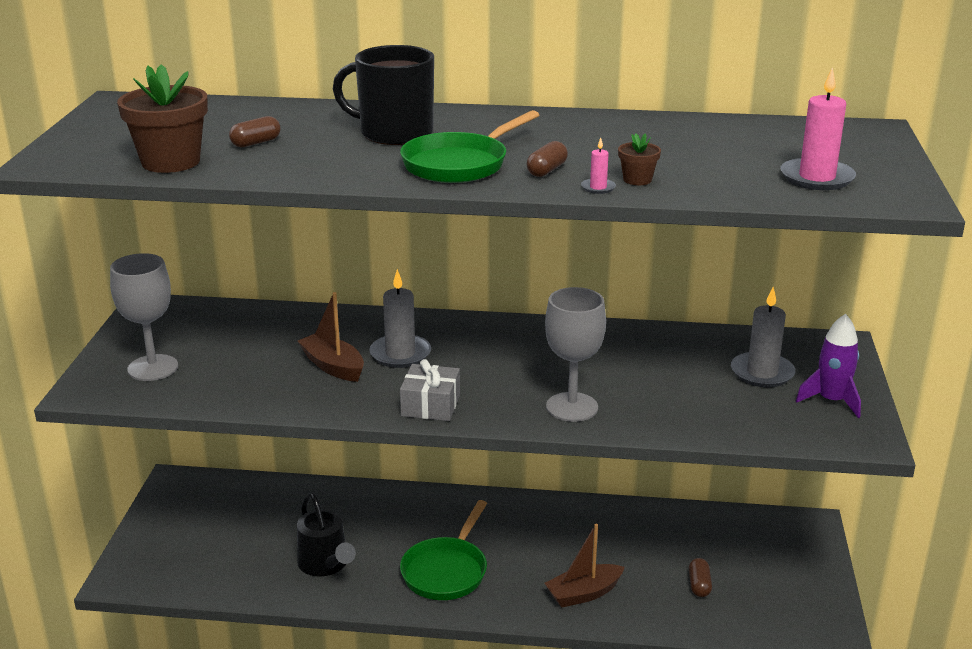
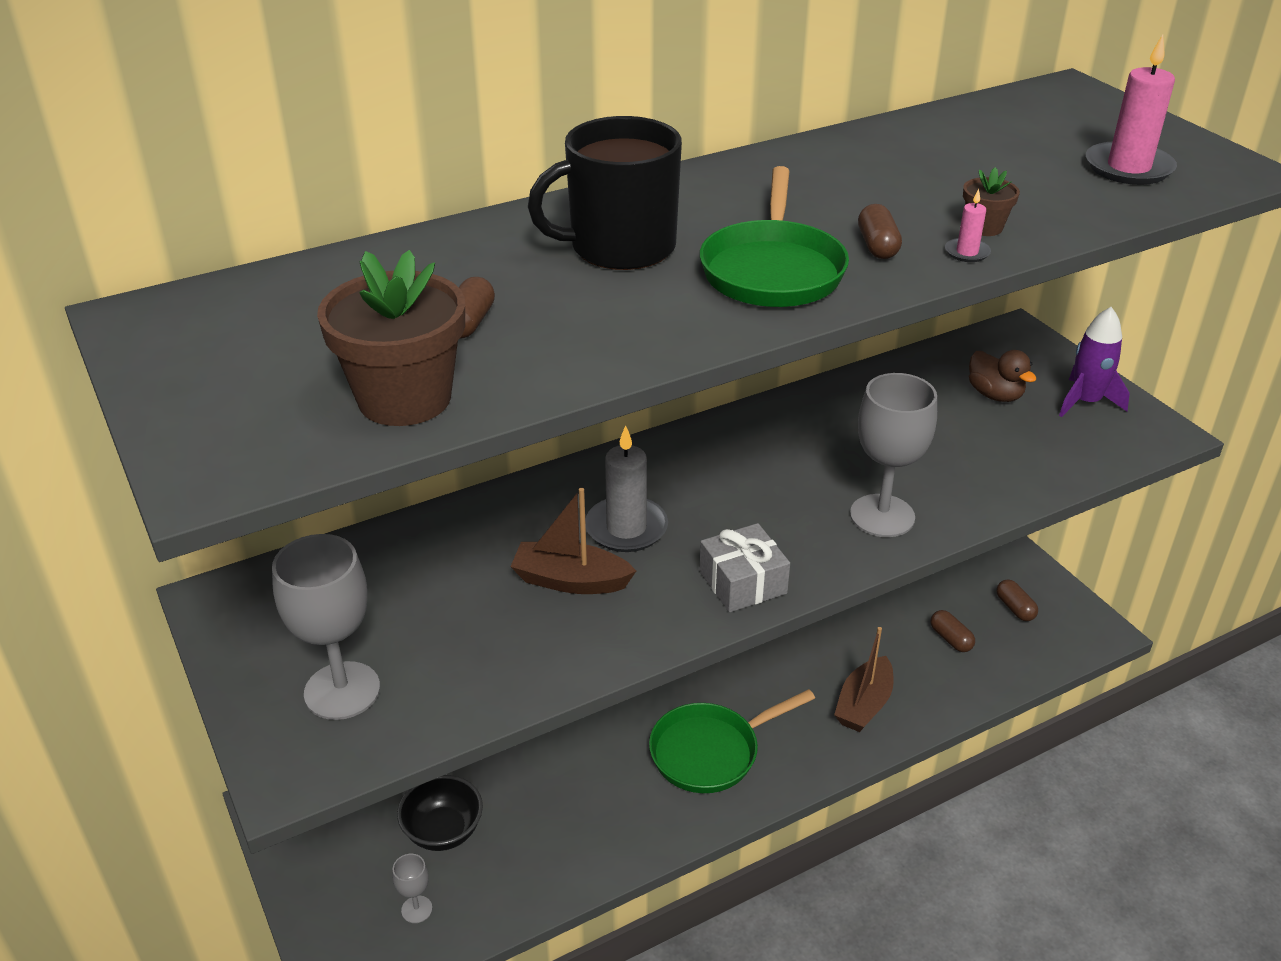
camera: 35 degrees left, 10 degrees up
(189, 566) = (416, 909): none -> grey goblet
(244, 536) = (443, 831): none -> black bowl
(326, 565) = (577, 816): black watering can -> none
(446, 571) = (710, 752): green pan -> green pan turned 75 degrees clockwise
(762, 373) = (995, 395): grey candle -> brown duck
(777, 589) = (1014, 608): none -> brown capsule

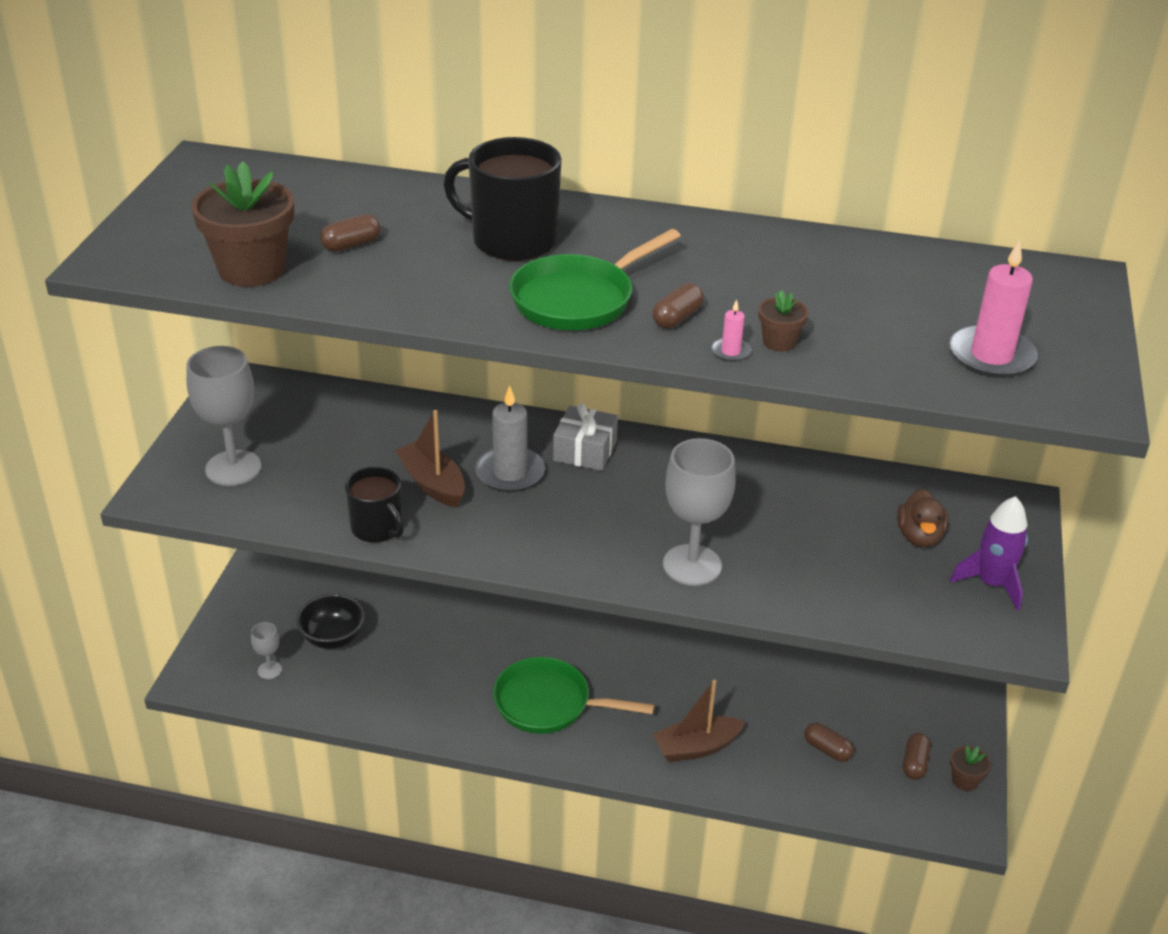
camera: 40 degrees right, 0 degrees up
(579, 655) = (377, 528): none -> black mug
(742, 582) = (533, 548): grey gift -> grey gift (585, 451)
(950, 639) = (827, 749): brown capsule -> brown capsule turned 60 degrees counterclockwise
(1058, 598) = (964, 780): none -> brown flower pot

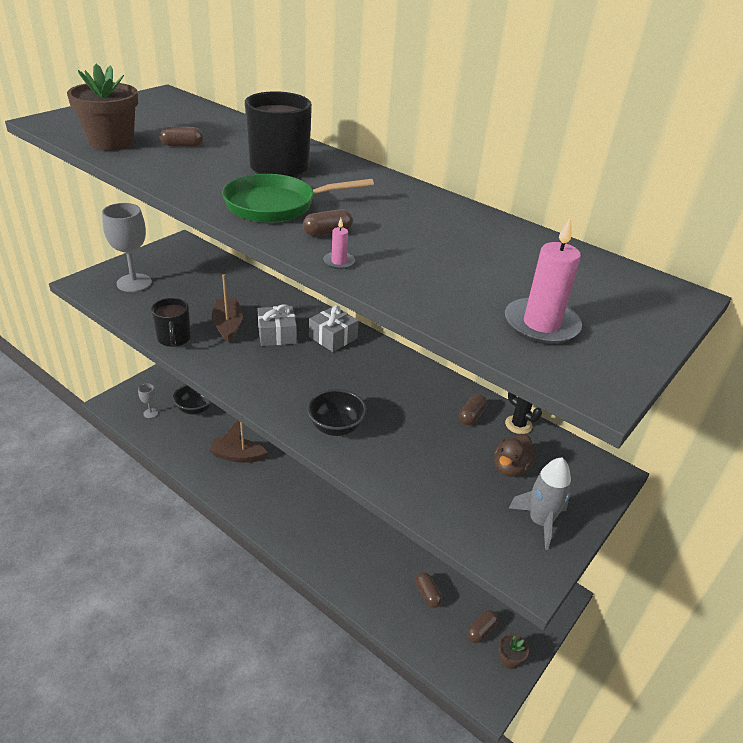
camera: 25 degrees right, 0 degrees up
(510, 473) = (277, 335): grey candle -> grey gift
(548, 704) = (279, 492): green pan -> none
(692, 565) = (336, 427): grey goblet -> black bowl
(696, 747) = (345, 555): brown boat -> brown boat (237, 456)
(779, 342) = (381, 267): brown flower pot -> none
(832, 492) = (471, 416): none -> brown capsule
(890, 483) = (518, 425): none -> black cactus
(991, 584) = (540, 522): purple rocket -> grey rocket

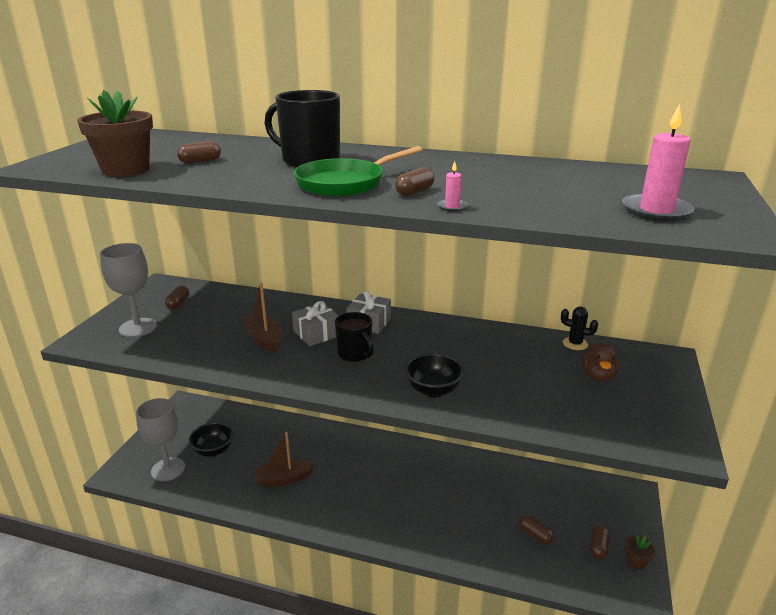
camera: 20 degrees left, 10 degrees down
(150, 413) = (168, 469): grey goblet -> grey goblet, size x2.10
(174, 338) = (219, 363): black mug -> black mug (355, 354)
(471, 416) = (534, 348): brown capsule -> brown capsule (178, 304)
(540, 522) = (655, 407): grey rocket -> none

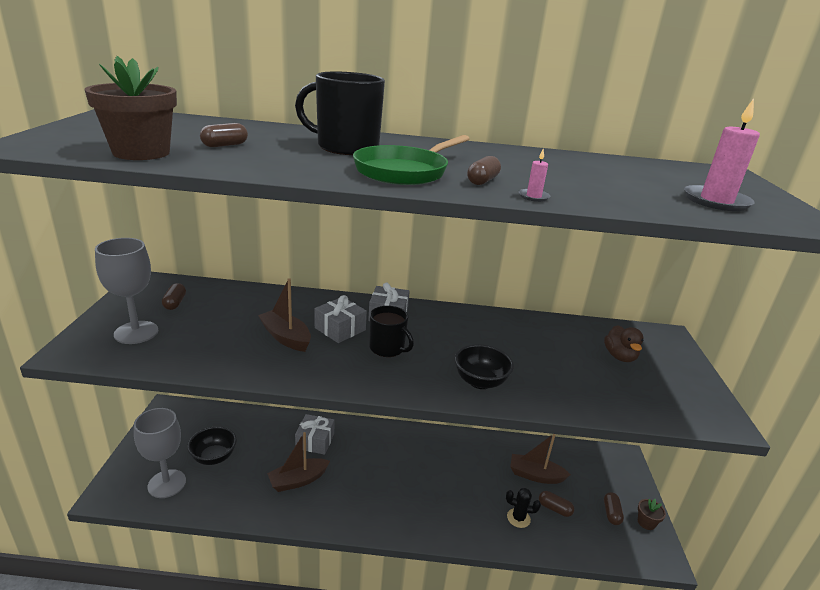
camera: 15 degrees left, 0 degrees up
(309, 445) = (315, 441): none -> grey gift
(525, 500) = (535, 475): none -> brown boat
(575, 344) = (586, 326): black cactus -> black cactus (518, 518)

